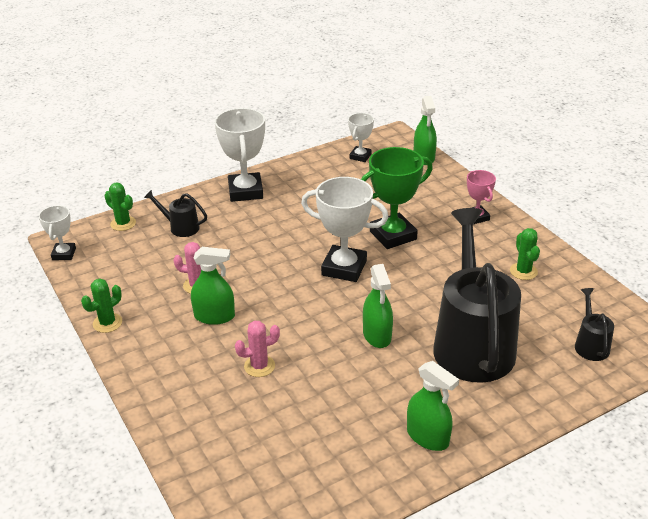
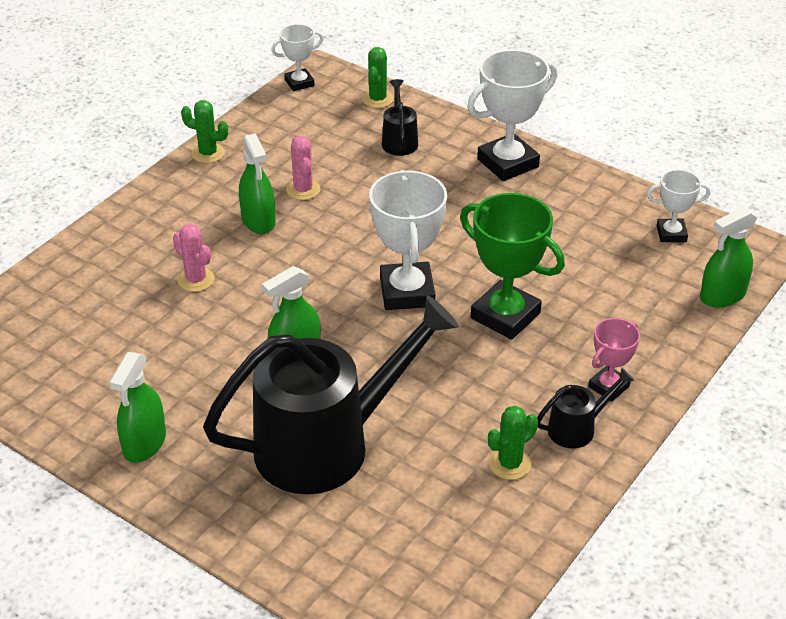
camera: 65 degrees right, 5 degrees up
(590, 344) = (387, 566): black watering can -> black watering can (577, 428)

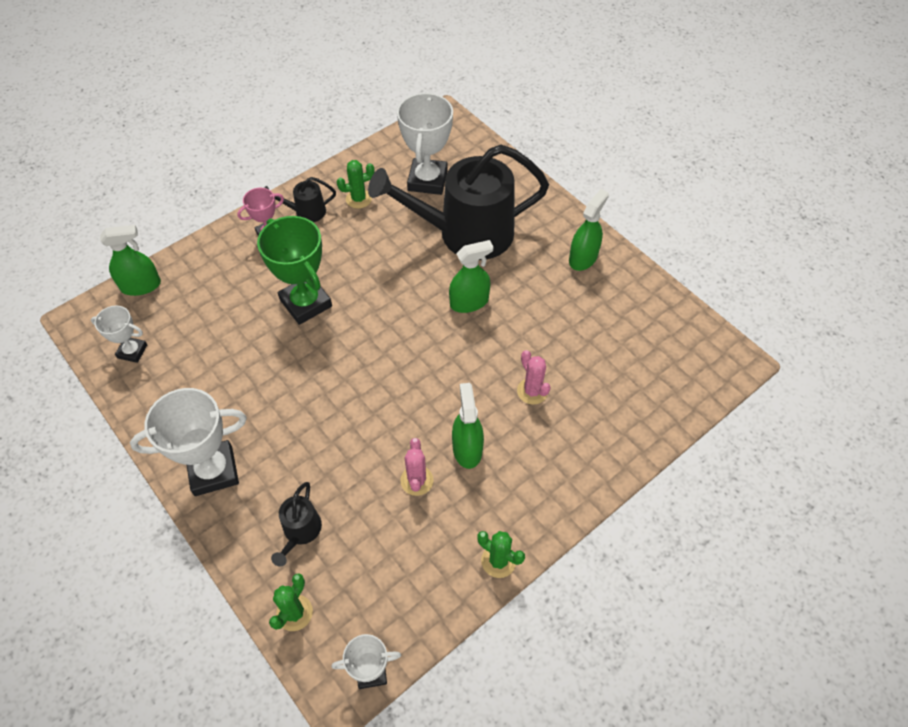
camera: 165 degrees left, 15 degrees up
(407, 292) = (368, 341): white trophy -> white trophy (427, 180)

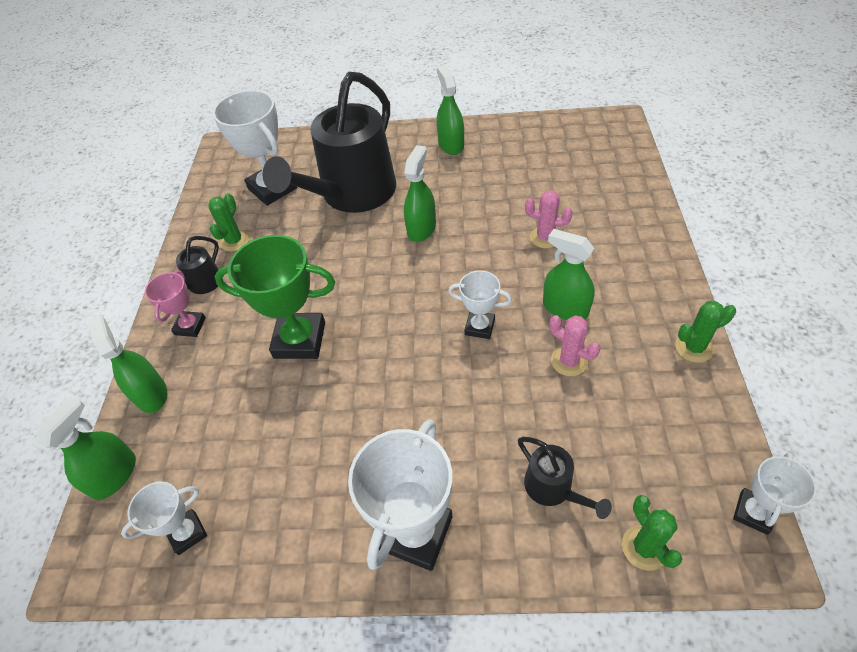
camera: 45 degrees left, 5 degrees down
(205, 257) = (151, 394): none -> green spray bottle
(403, 403) = (479, 327): none -> white trophy

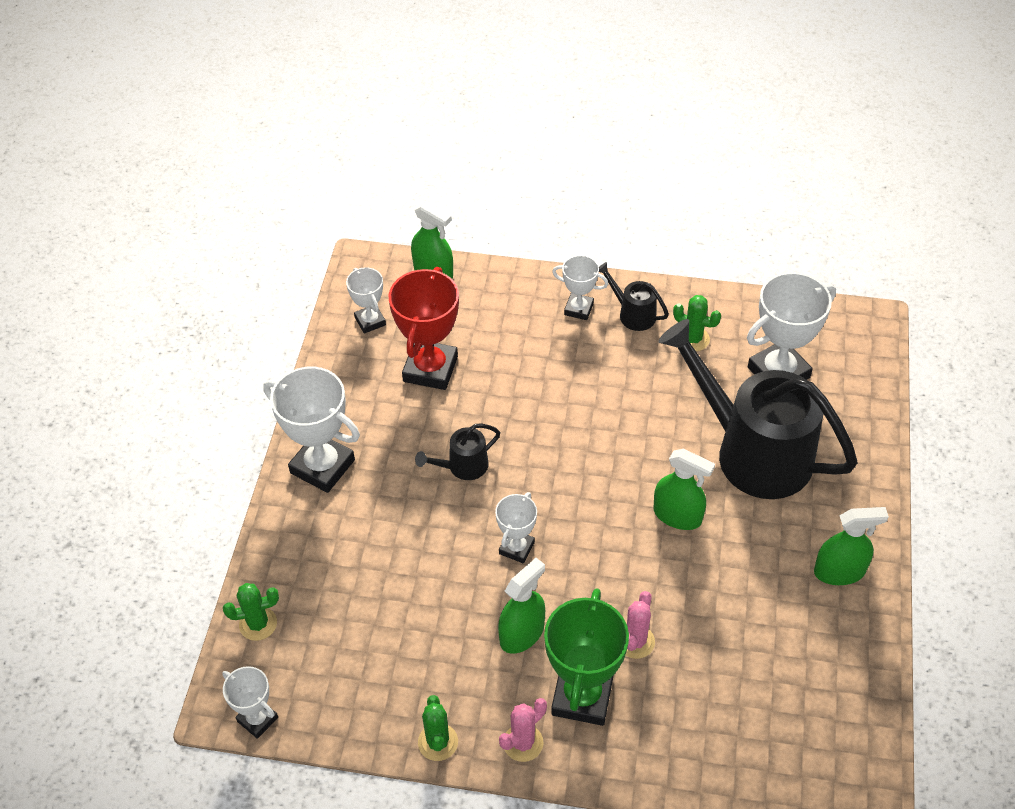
camera: 95 degrees right, 0 degrees up
(151, 394) = (506, 287): green spray bottle -> none
(190, 326) = (578, 309): pink trophy -> white trophy
(266, 446) = (430, 369): none -> red trophy
(299, 340) = (539, 394): green trophy -> green trophy (582, 696)
(553, 489) = (327, 571): black watering can -> black watering can (462, 467)
(569, 361) = (453, 618): pink cactus -> pink cactus (523, 743)

